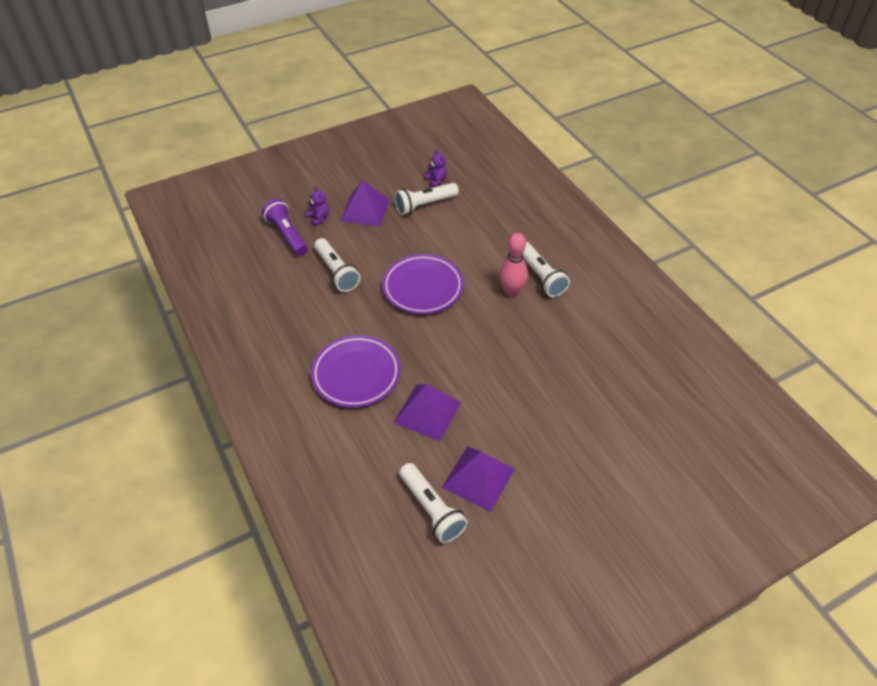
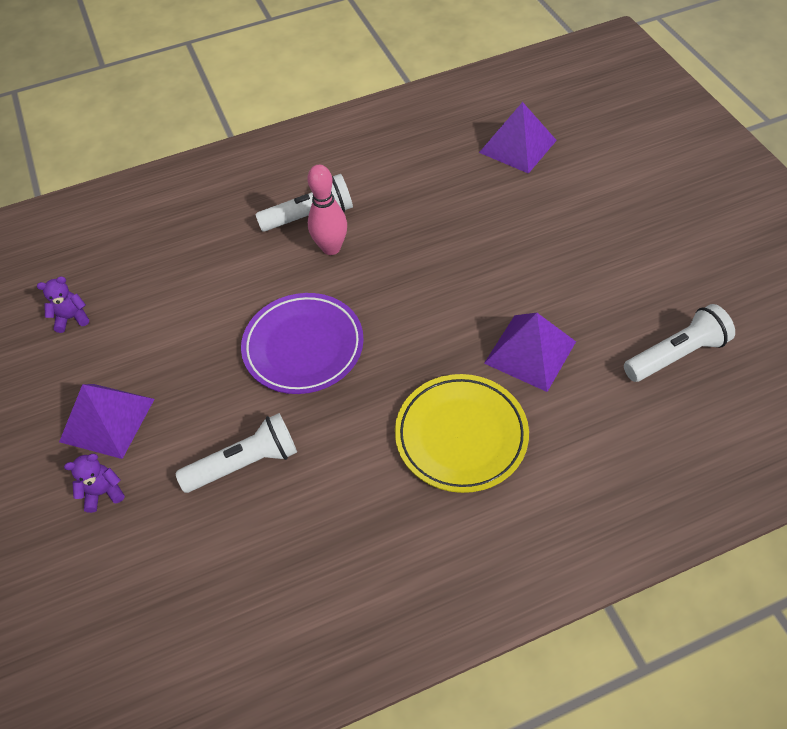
camera: 80 degrees left, 5 degrees up
(287, 235) = (131, 546): purple flashlight -> none
(356, 374) = (461, 436): purple plate -> yellow plate
(424, 205) = (124, 336): white flashlight -> none
(478, 478) = (627, 306): purple pyramid -> purple pyramid (517, 146)

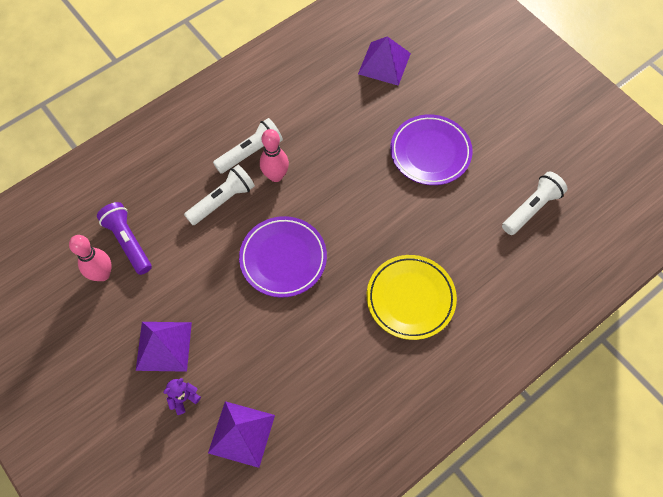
camera: 20 degrees left, 10 degrees up
(72, 318) = (102, 274): purple teddy bear -> pink bowling pin
(119, 287) = (128, 242): none -> purple flashlight
(245, 463) = (274, 353): white flashlight -> white flashlight (222, 200)
(530, 352) = (438, 227): purple pyramid -> purple pyramid (241, 433)
(547, 257) = (430, 152): none -> purple plate

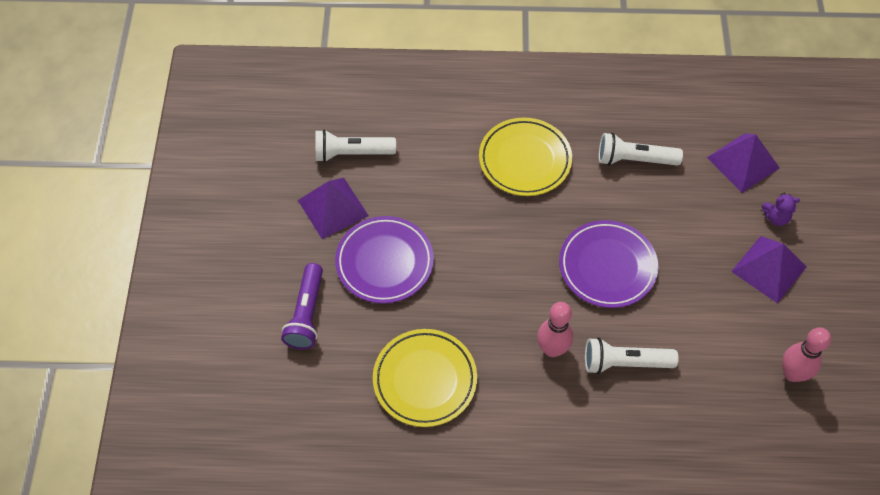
camera: 140 degrees left, 5 degrees down
(128, 242) = (748, 388): purple flashlight -> purple flashlight (306, 314)
(251, 152) = (558, 393): white flashlight -> white flashlight (634, 159)
(337, 104) = (425, 380): none -> yellow plate
(384, 63) = (332, 389): purple pyramid -> purple pyramid (333, 208)

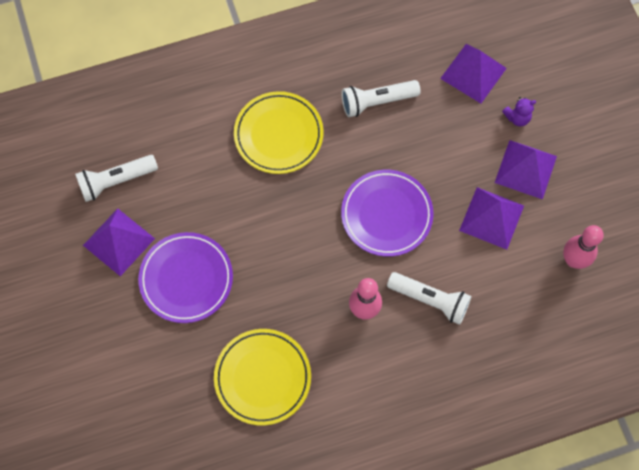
camera: 20 degrees left, 10 degrees up
(306, 314) = (133, 353): purple flashlight -> none
(624, 362) = (430, 300): white flashlight -> white flashlight turned 135 degrees counterclockwise
(717, 304) = (491, 218): none -> purple pyramid

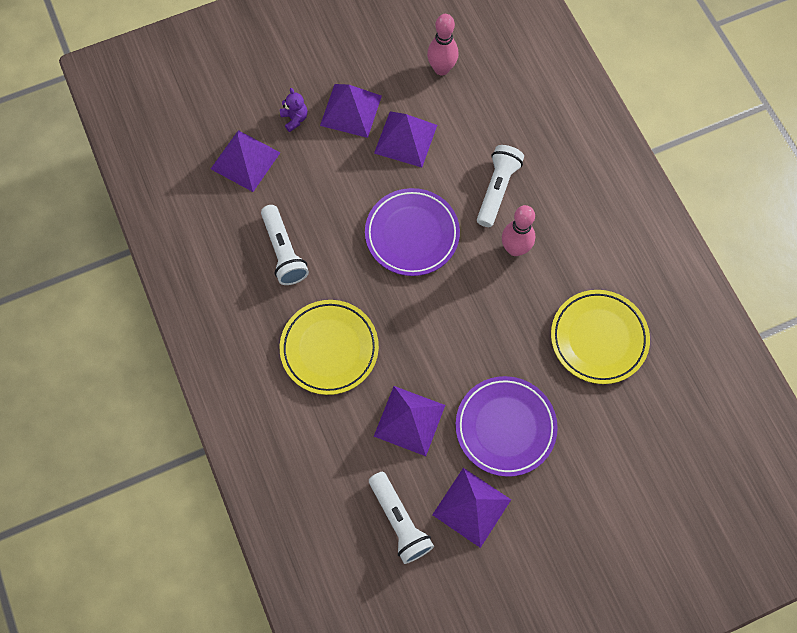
camera: 95 degrees left, 0 degrees up
(203, 197) = (409, 420): none -> purple pyramid

